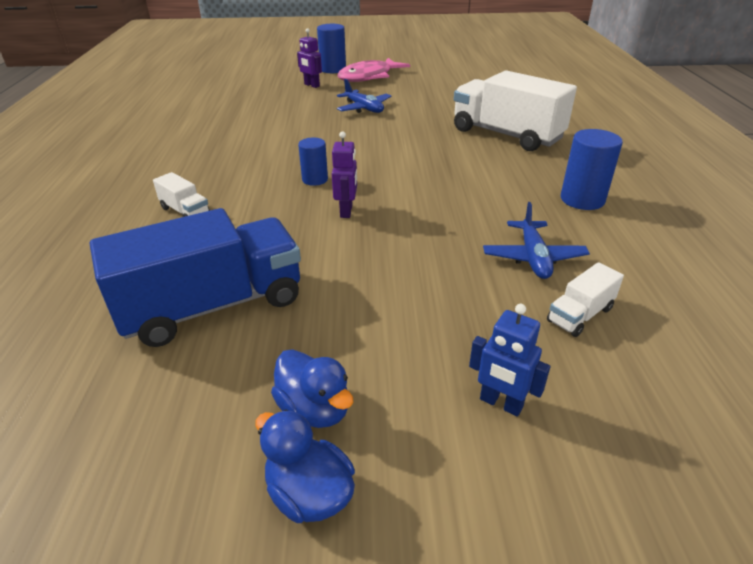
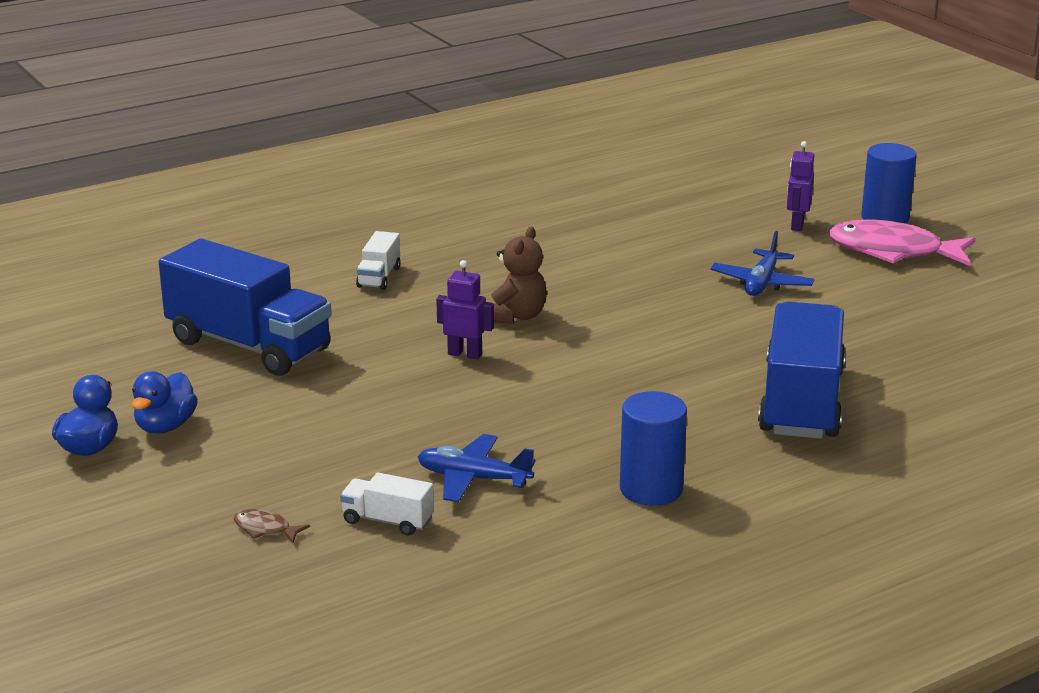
camera: 60 degrees right, 10 degrees down
(315, 179) = (516, 316): blue cylinder -> brown teddy bear
(346, 211) = (465, 354): purple robot -> purple robot turned 135 degrees counterclockwise
(500, 403) = (229, 501): blue robot -> none
(506, 135) = (801, 402): white truck -> blue truck
(533, 257) = (473, 479): blue plane -> blue plane turned 45 degrees clockwise
(566, 392) = (265, 529): none -> brown fish

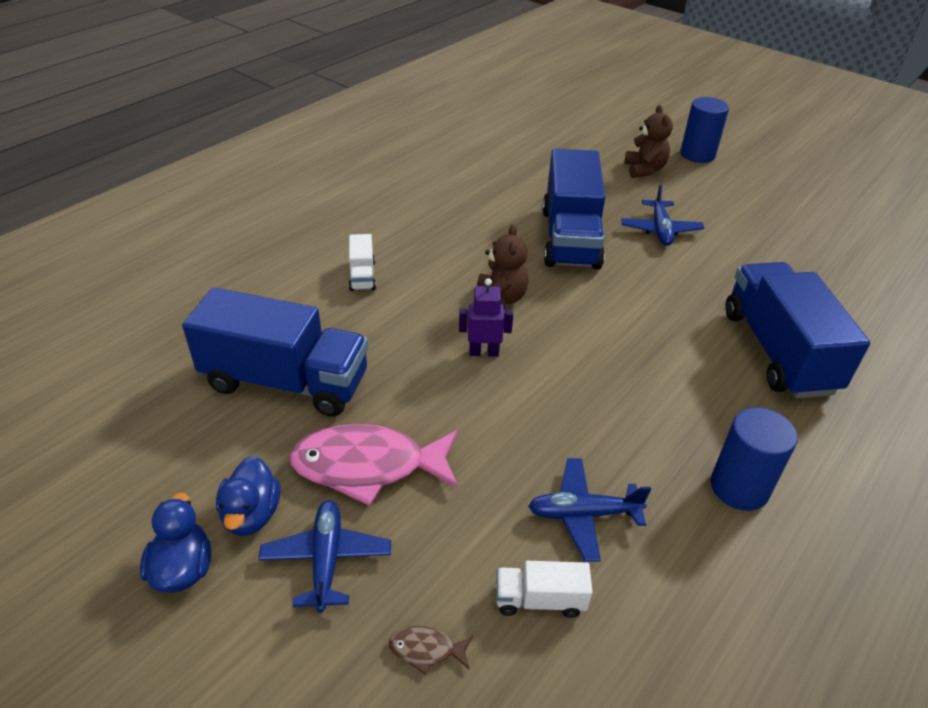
camera: 20 degrees left, 15 degrees up
(214, 464) = (326, 559): none -> blue plane
(642, 276) = (570, 238): none -> blue truck
(797, 225) = (644, 170): purple robot -> brown teddy bear
(893, 251) = (725, 184): pink fish -> pink fish (368, 466)

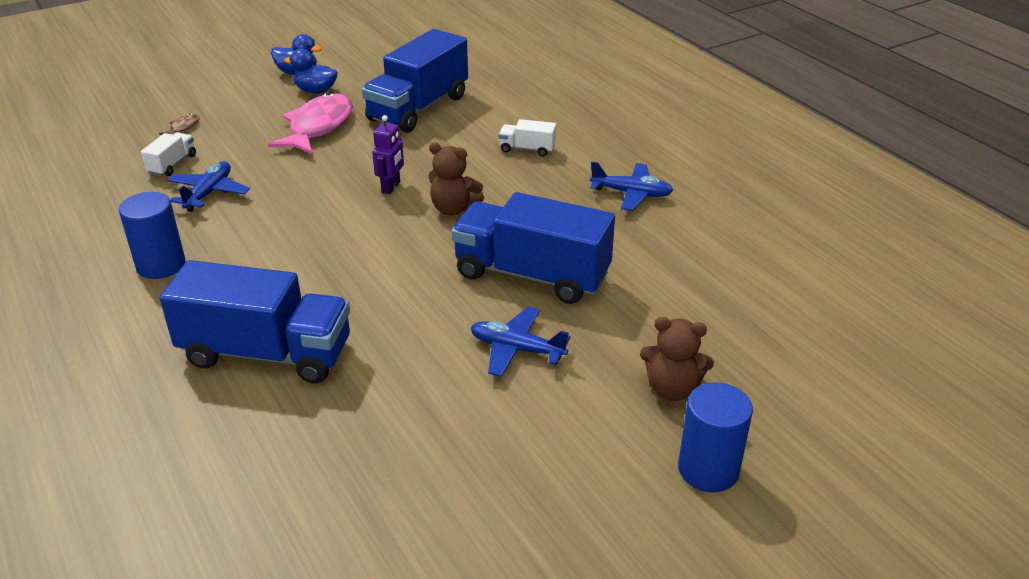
camera: 110 degrees right, 5 degrees down
(326, 559) = (264, 108): blue plane -> blue plane (631, 194)

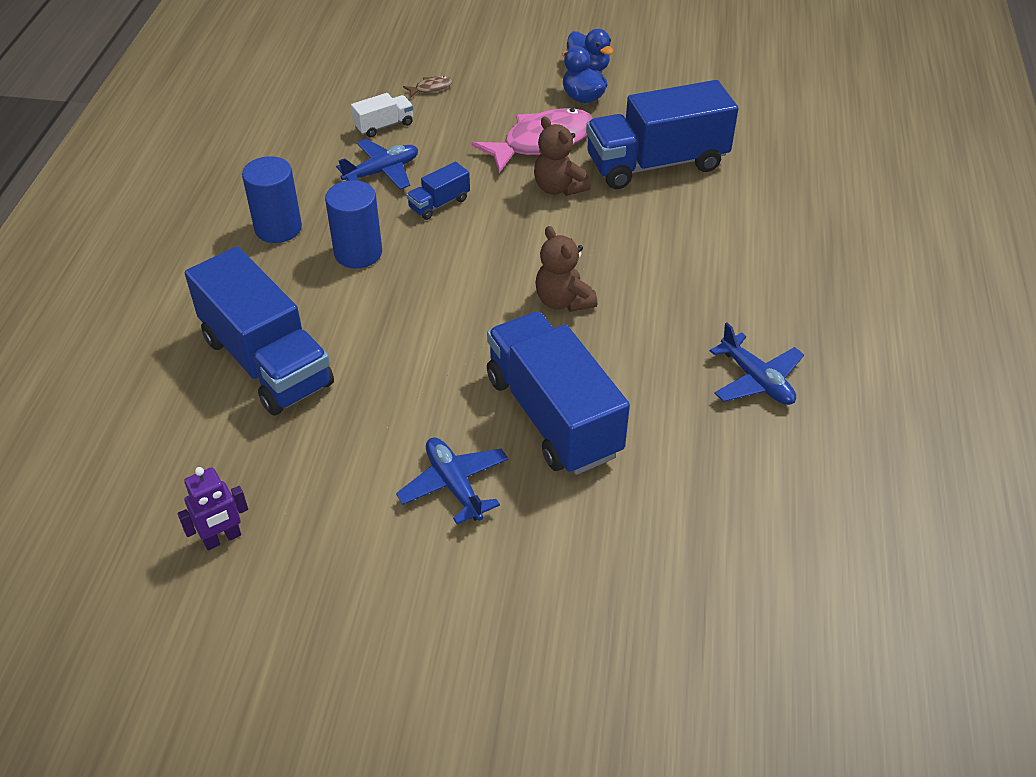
camera: 40 degrees right, 10 degrees up
(284, 193) = (439, 204): none -> blue truck
(391, 187) = (534, 245): purple robot -> purple robot (222, 539)
(527, 149) = (710, 268): white truck -> none
(672, 389) = (540, 619): brown teddy bear -> brown teddy bear (558, 188)
(708, 470) = (476, 720): blue cylinder -> blue cylinder (358, 253)

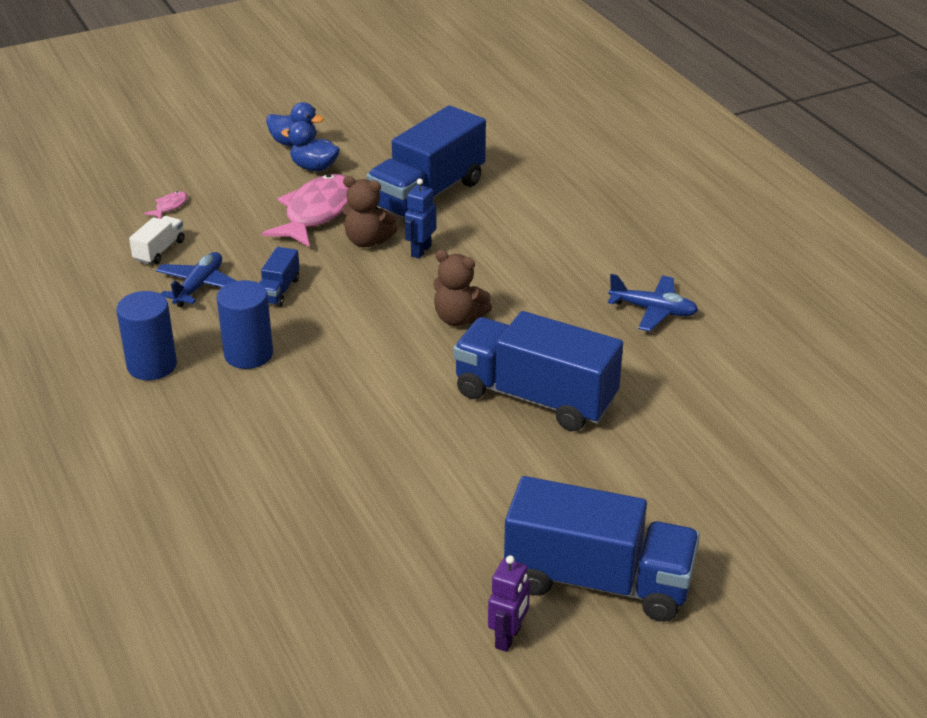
camera: 35 degrees left, 10 degrees down
(222, 539) = (369, 601): purple robot -> purple robot (508, 637)
(267, 361) = (260, 465): blue truck -> blue truck (598, 581)
(431, 88) = (170, 206): brown fish -> pink fish
(454, 485) = (512, 476): blue plane -> none
(595, 218) = (420, 251): none -> blue robot

